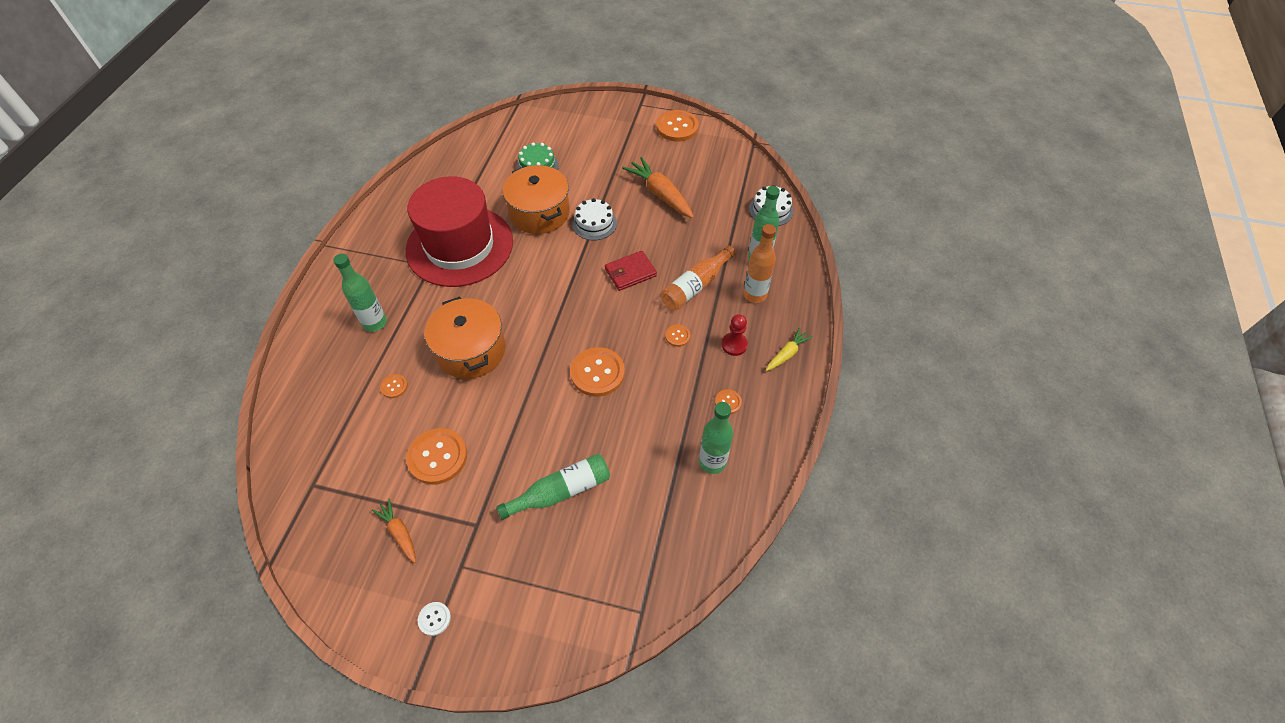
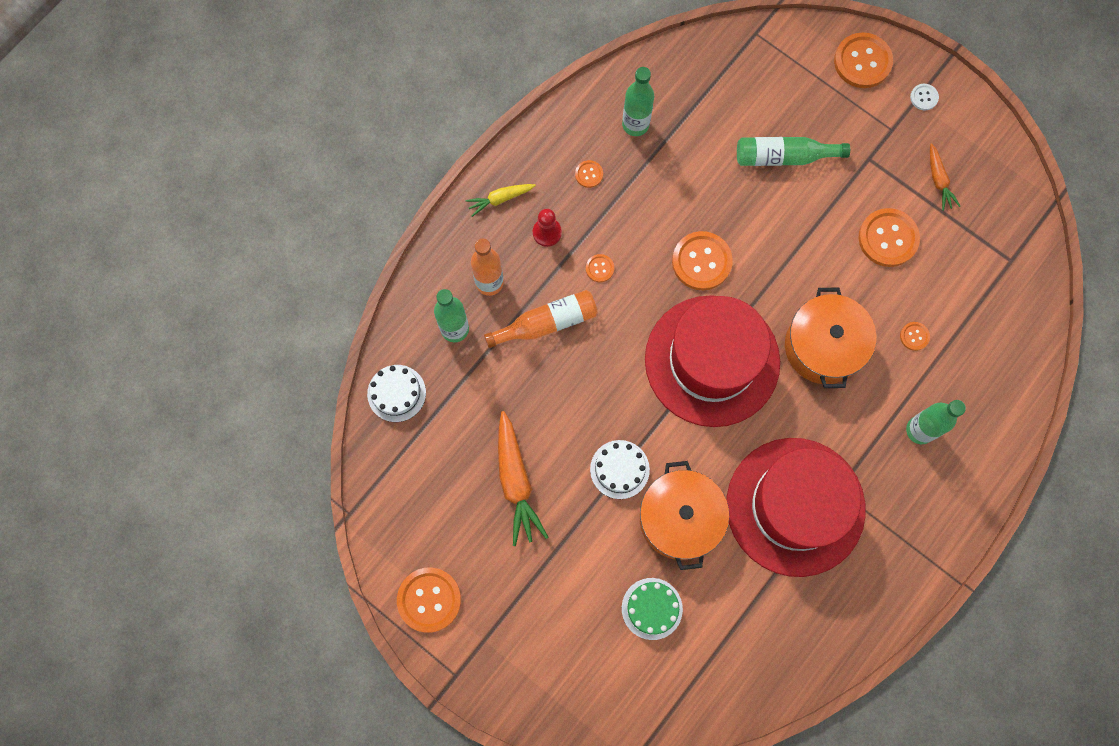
camera: 155 degrees left, 20 degrees up
(514, 631) = (862, 61): none -> orange button
(557, 308) = (712, 360): none -> red hat
(630, 272) = (610, 374): red wallet -> none

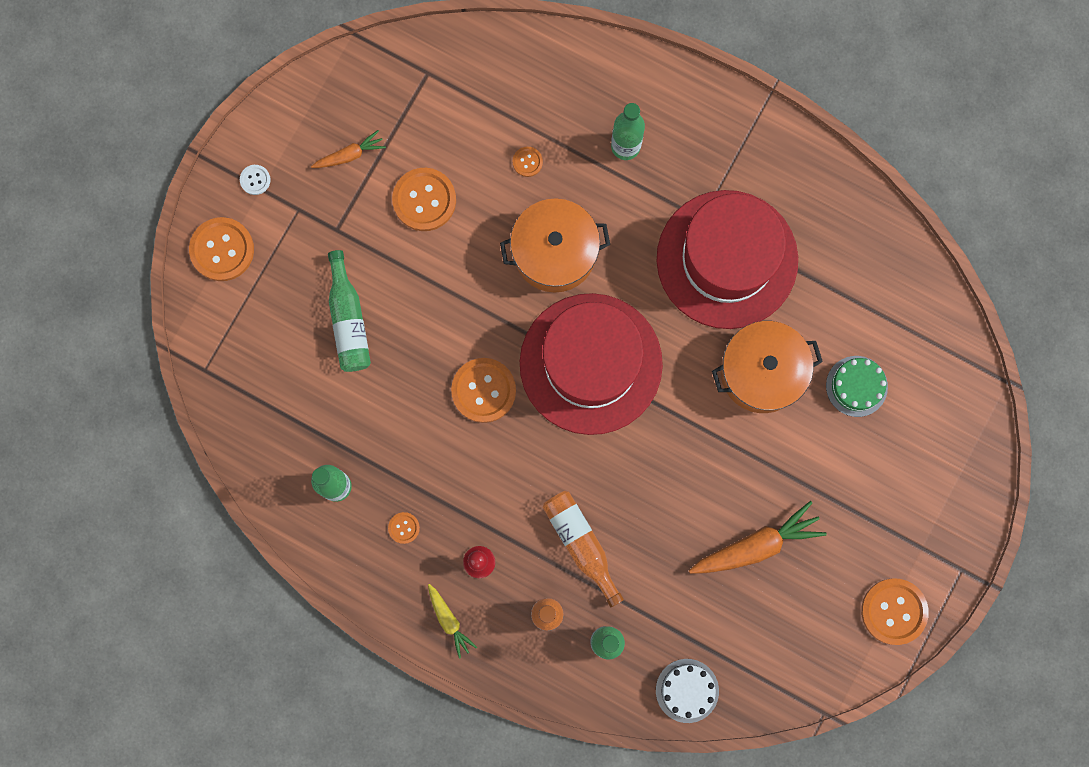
camera: 100 degrees left, 5 degrees up
(599, 268) = (510, 498): orange button -> none
(619, 469) = (723, 441): white cake -> none

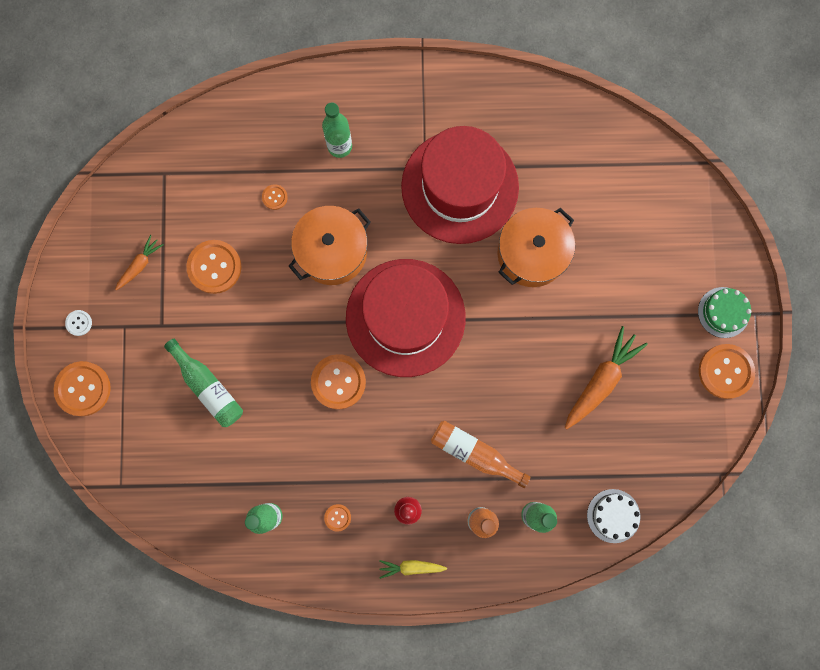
camera: 30 degrees left, 0 degrees up
(449, 621) = (411, 567): yellow carrot -> yellow carrot turned 150 degrees clockwise
(856, 386) = (604, 225): green cake -> green cake (723, 312)

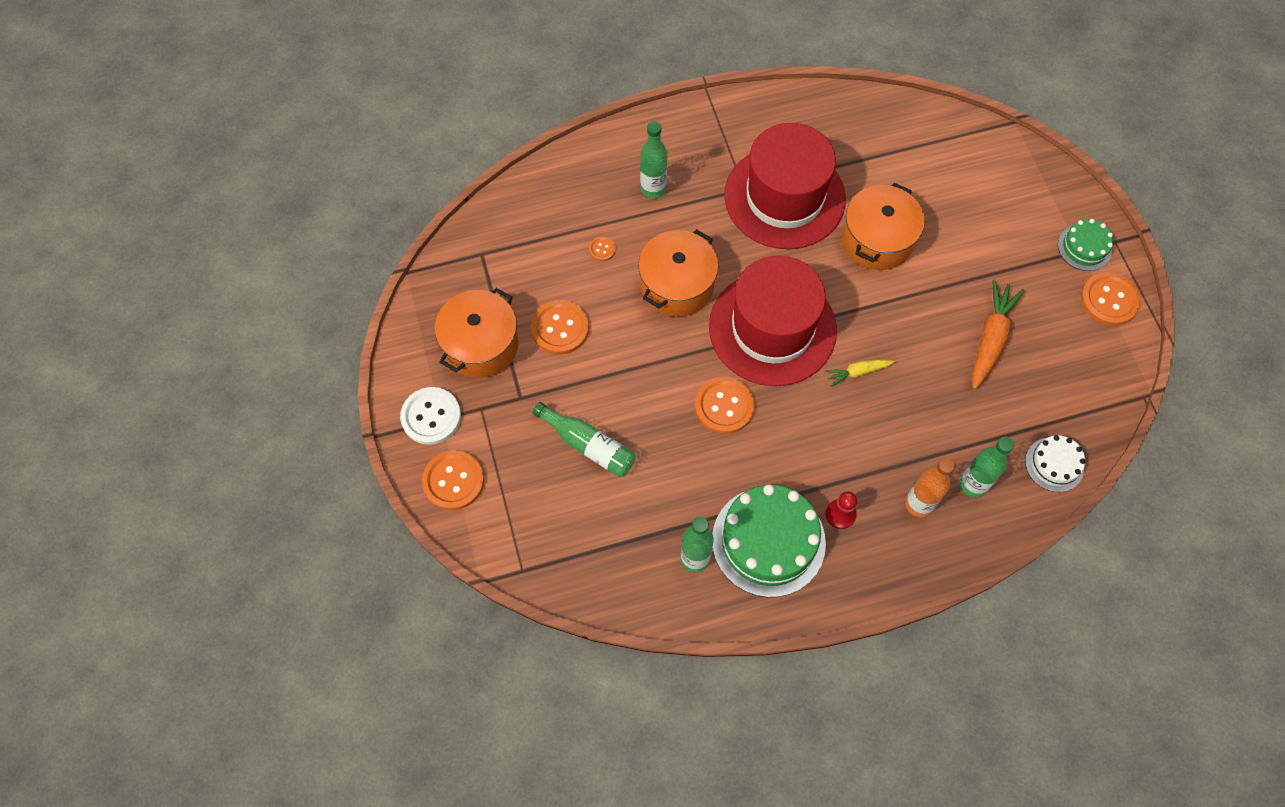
camera: 15 degrees left, 15 degrees down
(79, 323) = (431, 416): white button -> white button, size x2.09
(140, 265) = (481, 345): orange carrot -> orange pot
(337, 517) = (768, 541): orange button -> green cake
(411, 567) = (864, 571): yellow carrot -> yellow carrot (857, 372)
(474, 453) = (889, 440): orange bottle -> none

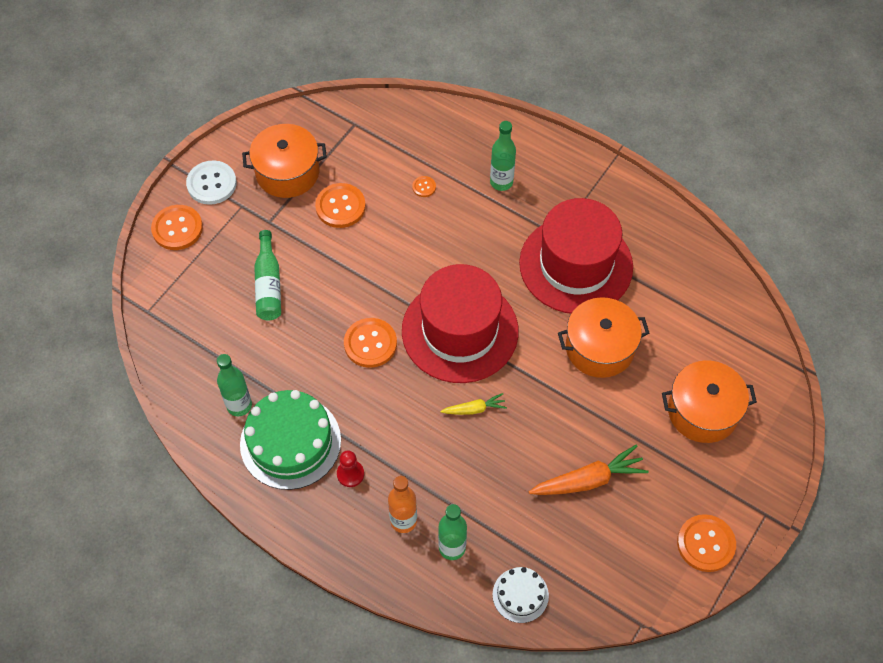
camera: 50 degrees right, 5 degrees down
(677, 285) = (438, 250): orange pot -> orange pot (702, 411)
(857, 372) = (474, 409): yellow carrot -> yellow carrot turned 135 degrees clockwise
(1084, 247) = (737, 495): green cake -> none

